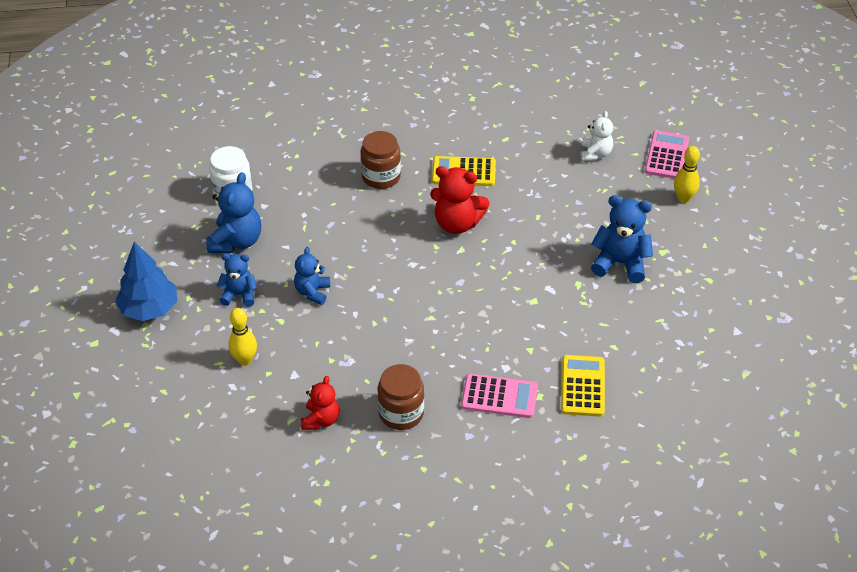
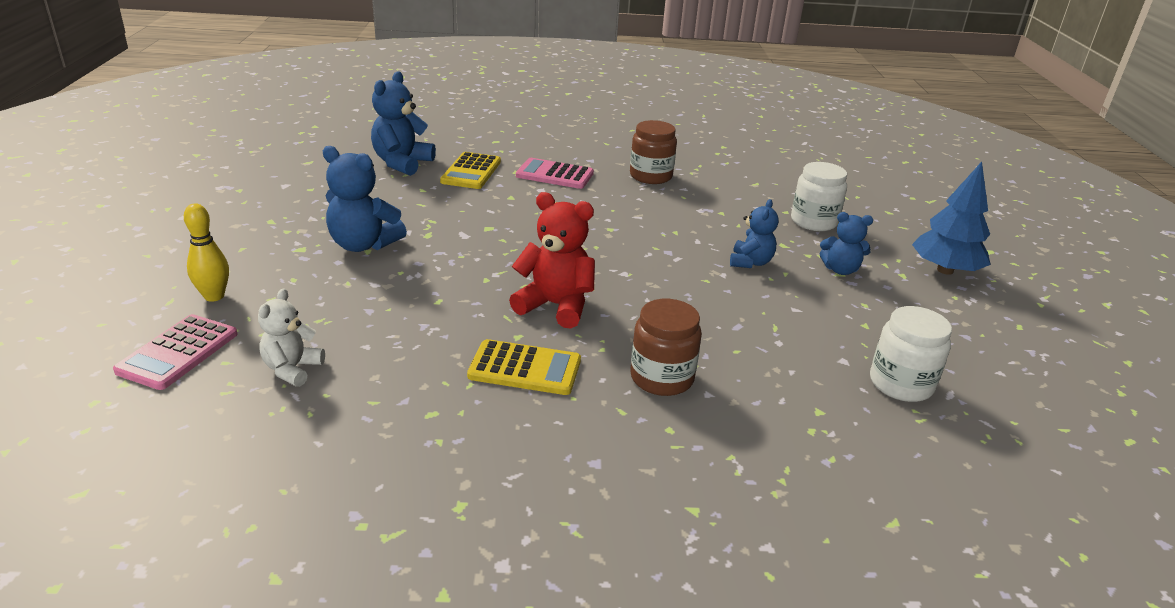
camera: 175 degrees left, 15 degrees down
(236, 241) = (867, 321): blue teddy bear -> blue teddy bear (402, 163)
(245, 360) = (813, 222): yellow bowling pin -> white jar
(321, 420) = (727, 180): red teddy bear -> none

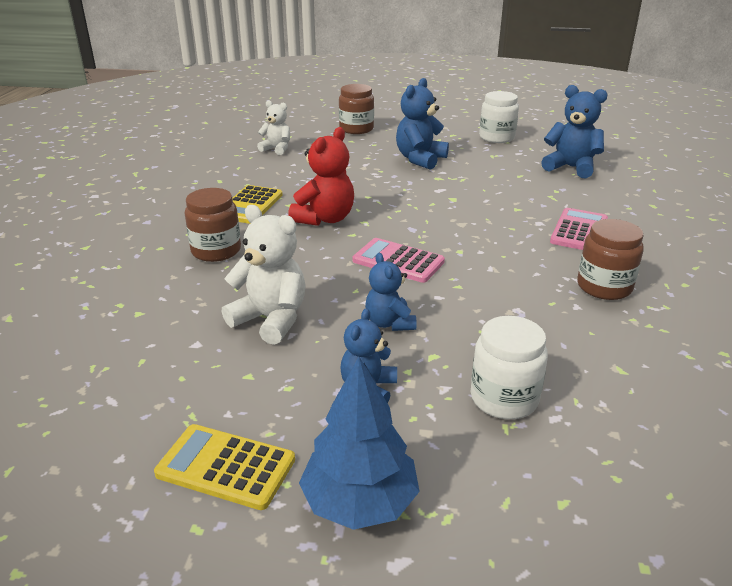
camera: 100 degrees right, 0 degrees up
(178, 352) = (302, 127): pink calculator -> pink calculator (398, 261)
(214, 296) = (356, 129): yellow bowling pin -> brown jar
(471, 172) = (566, 193): yellow calculator -> yellow calculator (226, 467)
(750, 262) = (389, 323): blue teddy bear -> blue teddy bear turned 45 degrees clockwise
(780, 322) = (271, 319): none -> white teddy bear
(901, 384) = (144, 370): white jar -> white jar (496, 137)

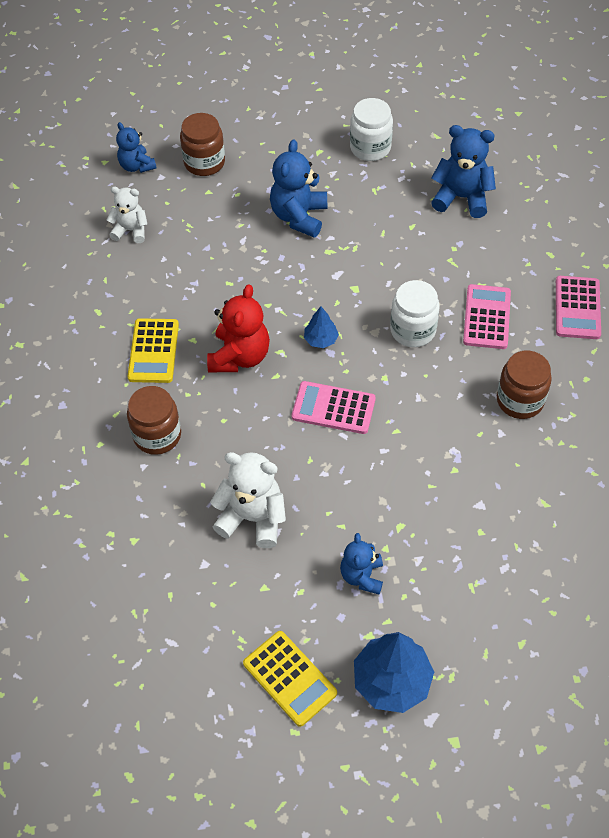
camera: 15 degrees left, 25 degrees up
(226, 467) = (289, 678): yellow calculator -> yellow calculator turned 135 degrees counterclockwise
(389, 323) = (353, 496): blue teddy bear -> blue teddy bear (137, 166)
(406, 220) = (321, 339): none -> blue tree
(504, 398) = (464, 558): white jar -> white jar (412, 330)
(678, 238) = (577, 308): none -> pink calculator

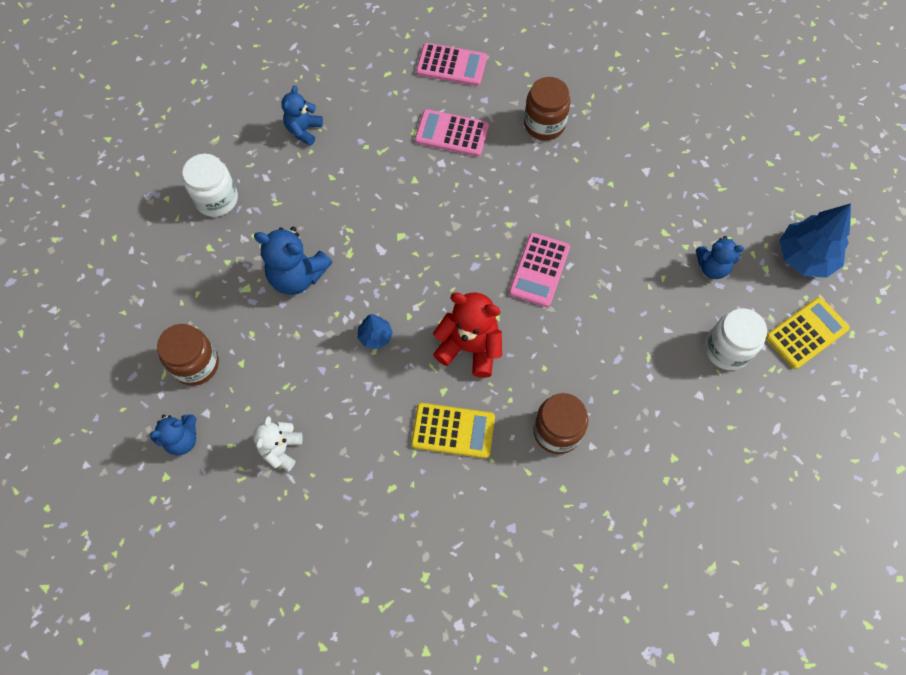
camera: 85 degrees left, 10 degrees up
(253, 518) = (653, 350): white teddy bear -> none
(321, 339) = (459, 272): blue tree -> blue tree (375, 336)
(412, 330) = (458, 194): white jar -> white jar (727, 349)
(461, 197) = (304, 130): blue teddy bear -> blue teddy bear, size x0.63

